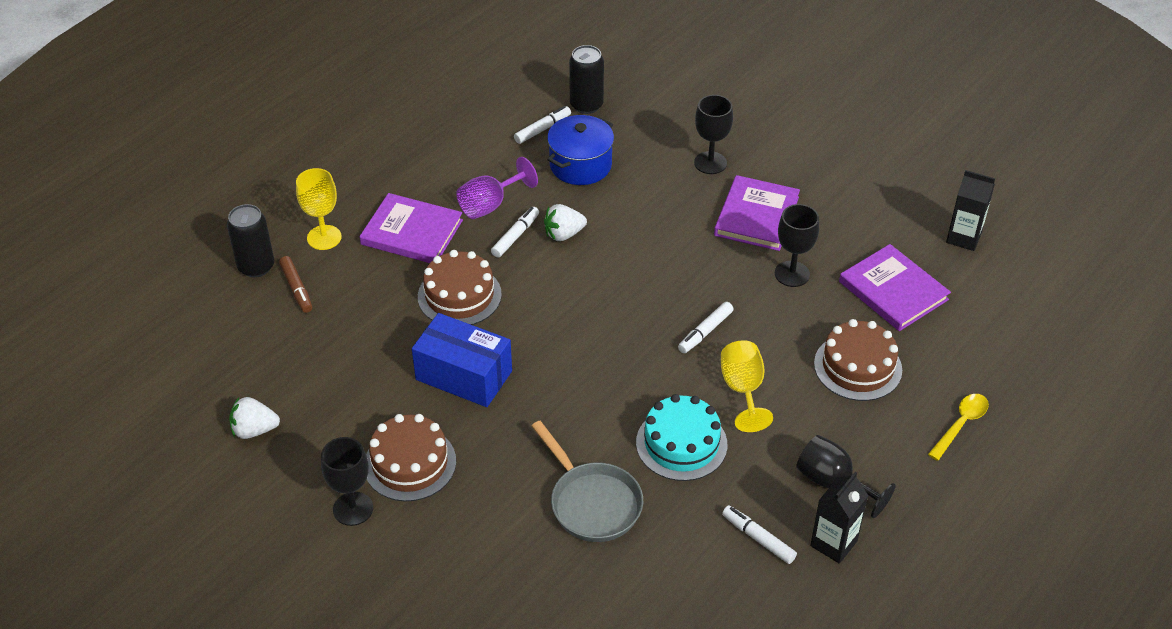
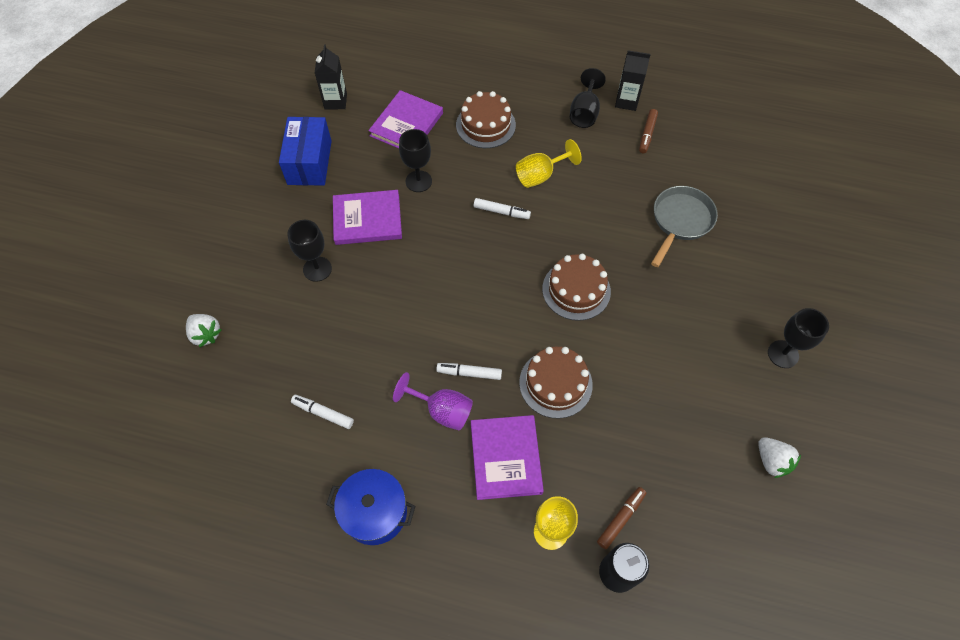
camera: 115 degrees left, 15 degrees up
(410, 463) = (724, 338): brown cake -> brown cake (576, 290)
(464, 375) = (630, 342): blue box -> blue box (310, 162)
(563, 234) = (449, 339): white strawberry -> white strawberry (206, 334)
(580, 165) = (360, 362): blue pot -> blue pot (375, 512)
(586, 105) = (274, 391): black can -> none
(681, 443) = (604, 192): turquoise cake -> none
(758, 538) = (647, 134): white marker -> brown marker
(961, 424) = (503, 69): yellow spoon -> none

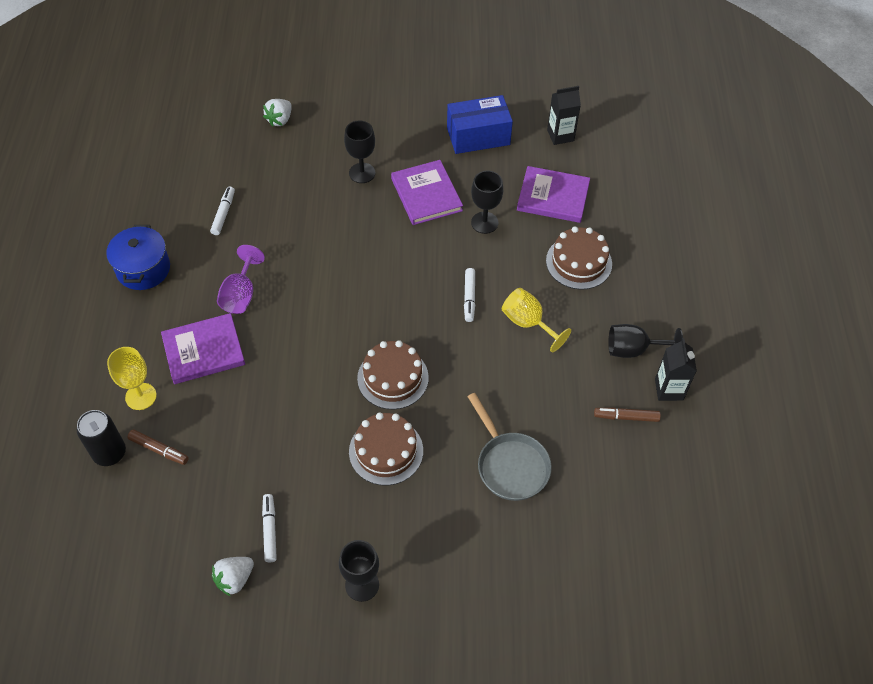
camera: 75 degrees right, 5 degrees down
(469, 373) = (281, 307): white marker -> white marker (270, 530)
(555, 383) = (284, 377): brown cake -> brown cake (386, 451)
(680, 221) = (510, 465): grey pan -> grey pan turned 45 degrees clockwise

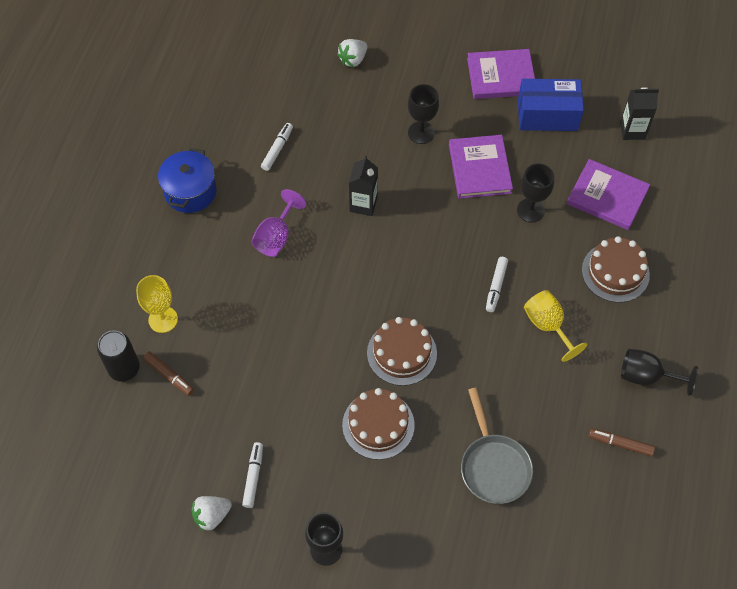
camera: 15 degrees right, 5 degrees up
(203, 350) = (229, 286): purple book -> purple book (501, 76)
(669, 389) = (671, 425): black carton -> black carton (363, 204)

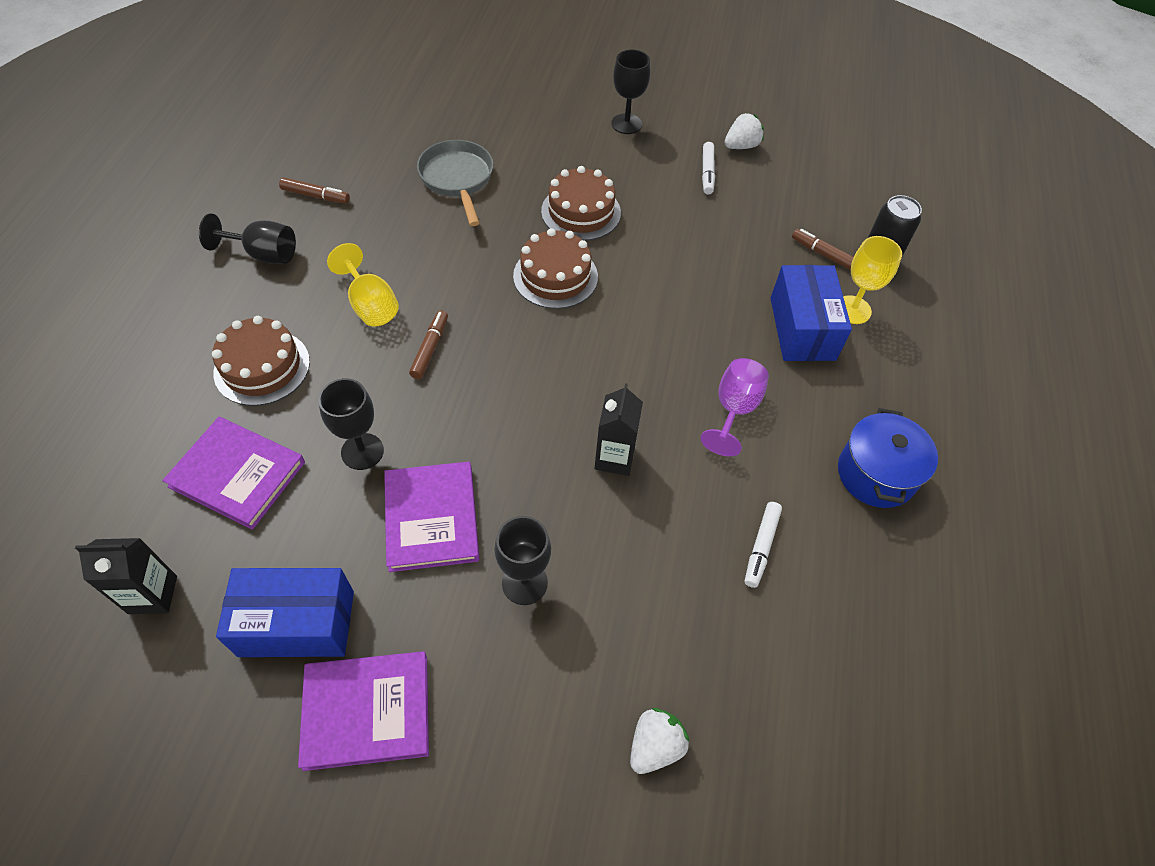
camera: 175 degrees right, 5 degrees down
(209, 302) = (802, 328): none -> blue box
(496, 286) = (430, 348): white marker -> brown marker

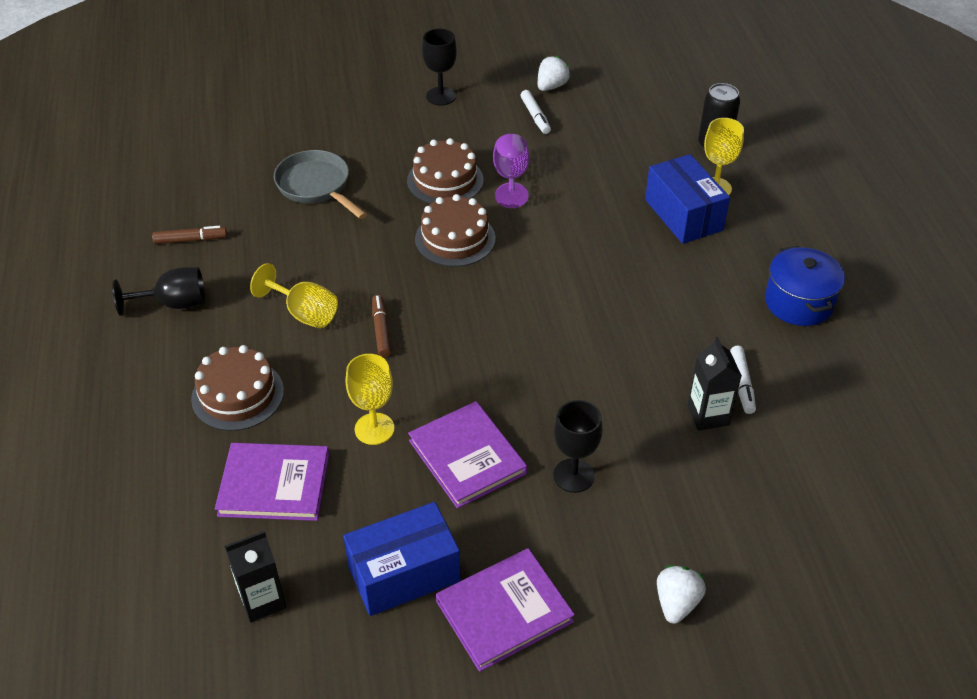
camera: 20 degrees left, 10 degrees down
(362, 451) = (374, 429): black goblet -> yellow goblet
(614, 458) = (590, 360): black carton -> black carton (708, 415)
(655, 746) = (741, 547): white strawberry -> white strawberry (676, 603)
(734, 410) = (664, 293): purple goblet -> purple goblet (511, 178)
(824, 255) = (669, 153): brown marker -> none

